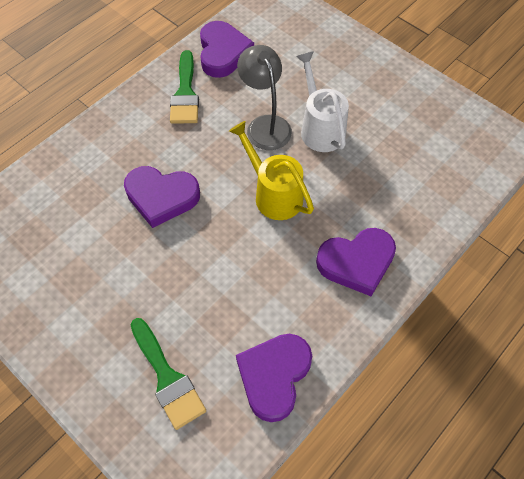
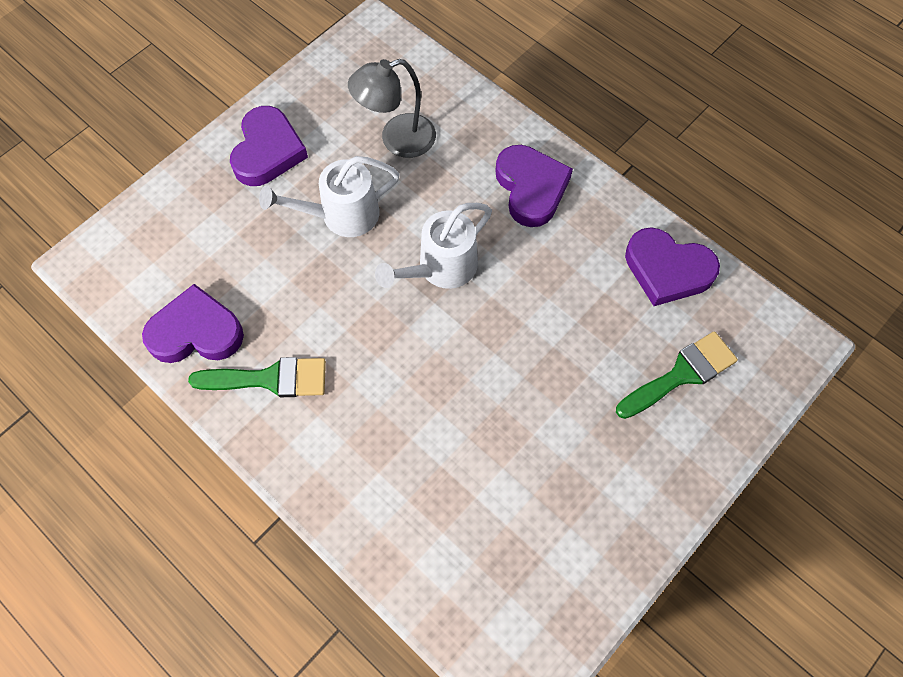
camera: 90 degrees left, 5 degrees up
(161, 197) = (445, 398): purple heart -> purple heart (268, 151)
(265, 125) = (333, 277): grey lamp -> grey lamp (397, 140)
(273, 193) = (440, 269): yellow watering can -> white watering can

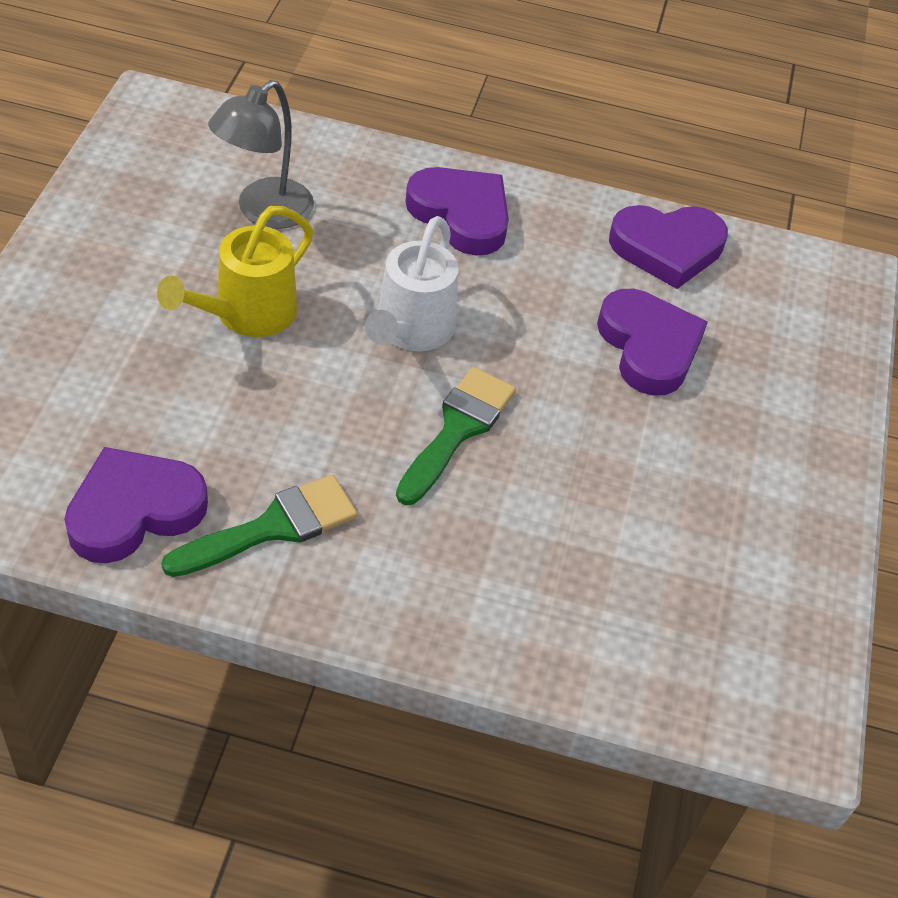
camera: 35 degrees left, 15 degrees down
(268, 151) = (98, 273): purple heart -> purple heart (648, 347)
(341, 215) = (246, 315): white watering can -> yellow watering can
(681, 374) = (751, 345): green brush -> green brush (457, 429)

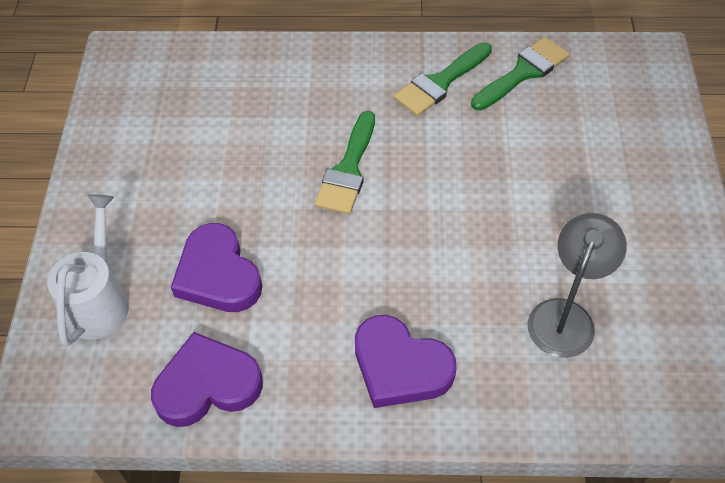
camera: 175 degrees right, 5 degrees up
(134, 510) = (523, 72): purple heart -> green brush
(246, 315) = (529, 216): yellow watering can -> none
(410, 331) = (405, 236): white watering can -> white watering can (99, 299)

